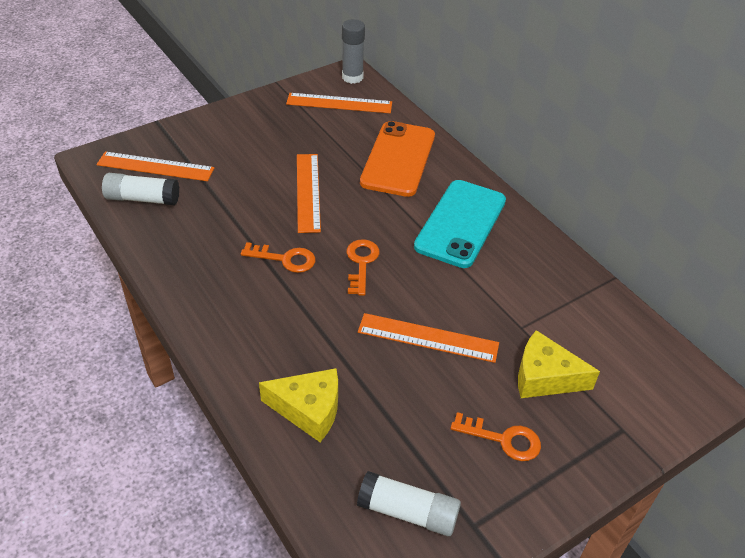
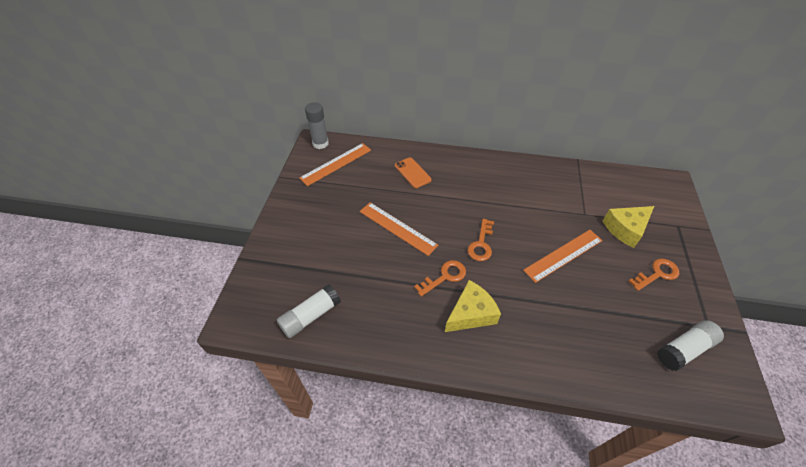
camera: 45 degrees left, 5 degrees up
(155, 166) = (286, 288): orange ruler -> none
(309, 410) = (579, 346): yellow cheese -> yellow cheese (471, 313)
(361, 263) = (481, 244): orange key -> orange key turned 120 degrees counterclockwise
(398, 159) = (412, 173): orange phone -> orange phone, size x0.53
(460, 223) = (489, 184): turquoise phone -> none

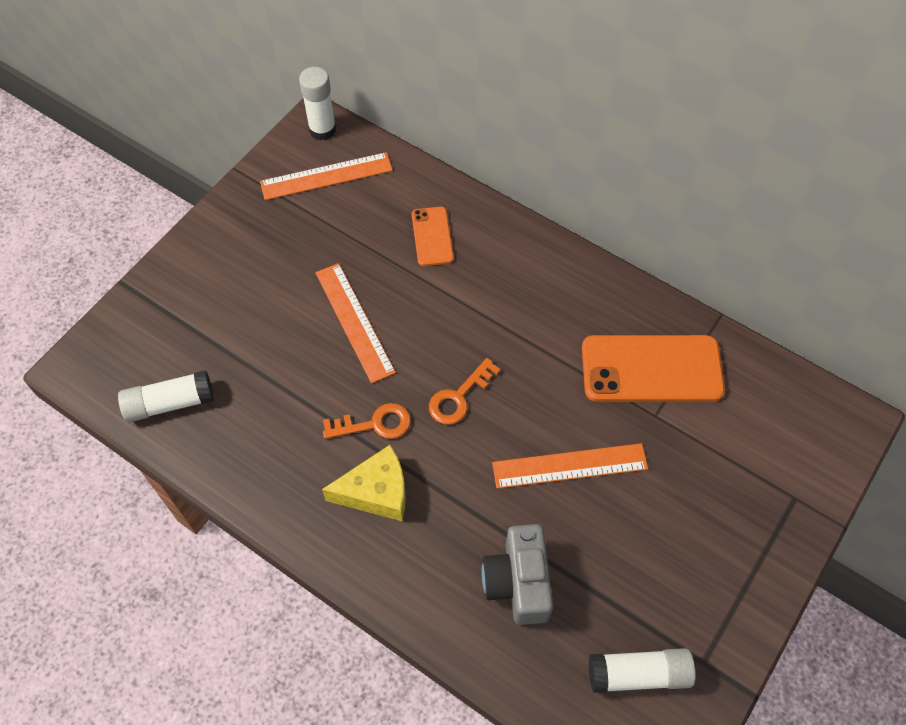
camera: 25 degrees right, 10 degrees up
(320, 143) = (322, 130): grey glue stick -> white glue stick
(566, 194) = (651, 369): none -> orange phone
(584, 328) = (518, 582): none -> grey camera
(625, 229) = (701, 467): yellow cheese -> none
(657, 274) = (692, 556): orange key -> none

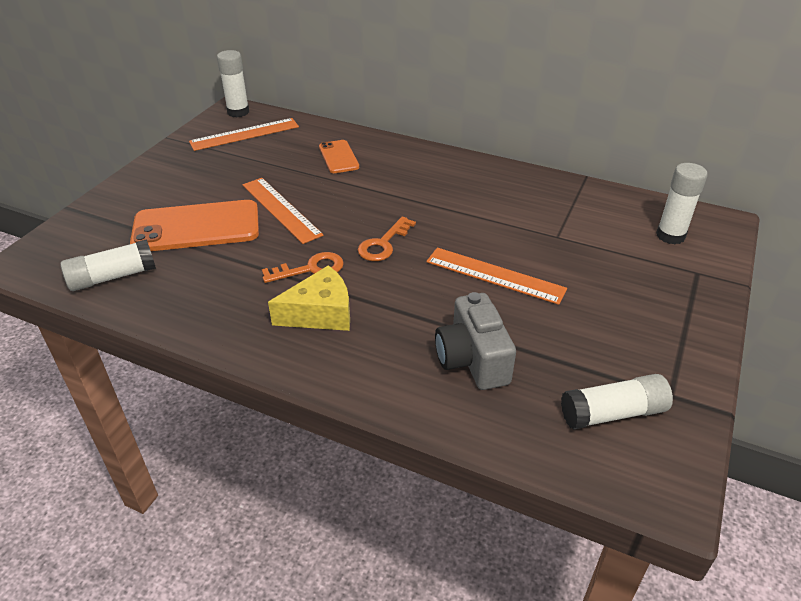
camera: 10 degrees left, 20 degrees down
(570, 466) = (495, 275): orange ruler -> orange ruler turned 45 degrees clockwise
(651, 369) = (543, 210): orange phone -> orange phone (196, 227)
(785, 434) = (670, 236): none -> white glue stick

